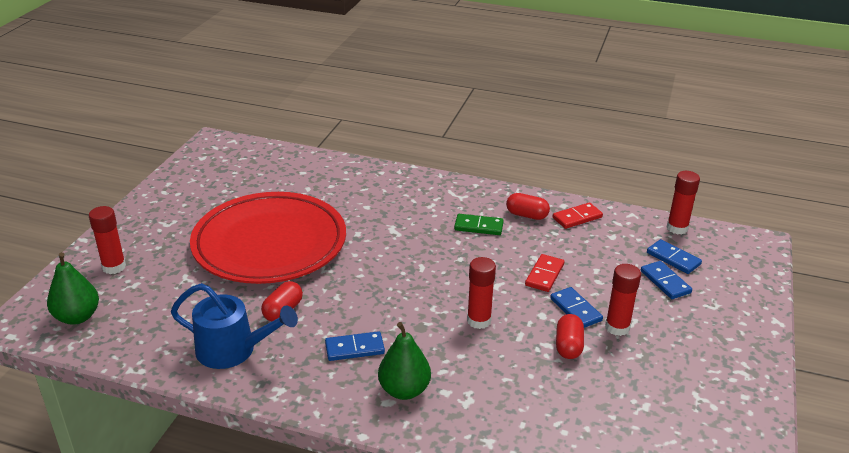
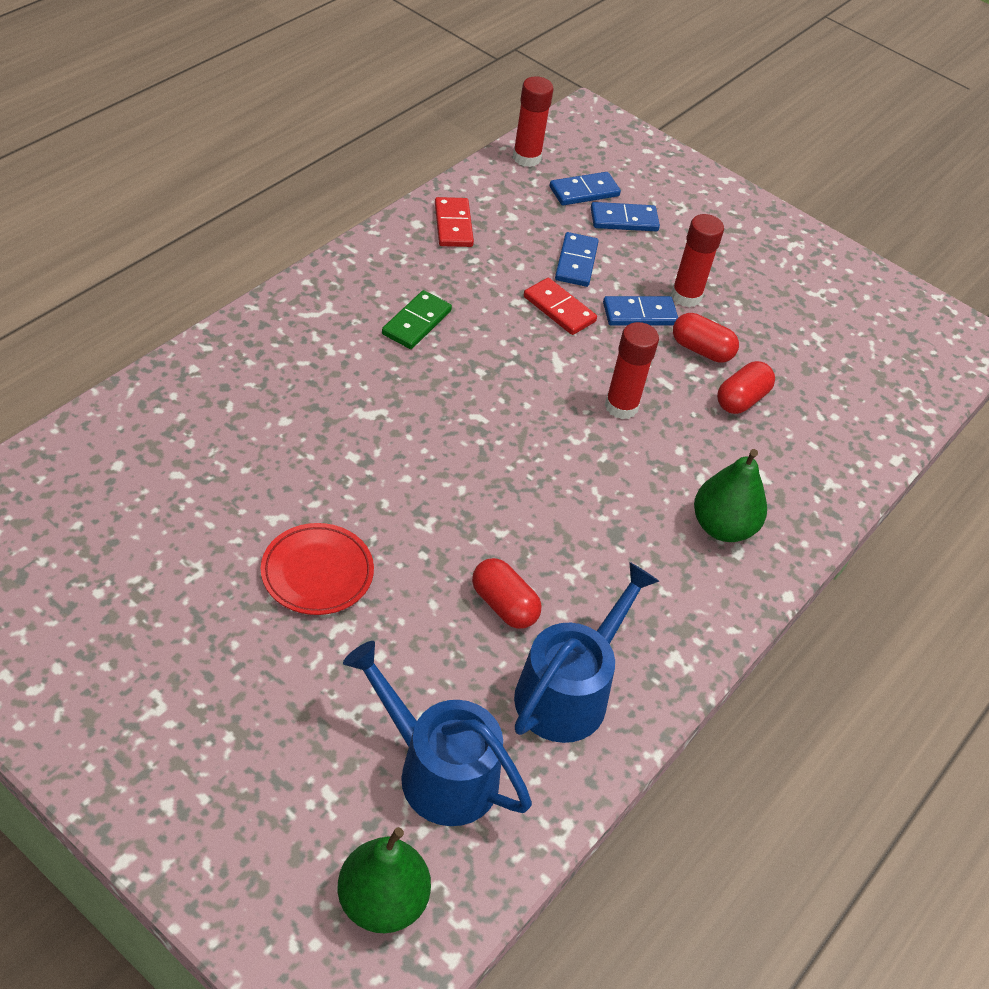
camera: 75 degrees left, 15 degrees up
(114, 267) = (255, 819): red glue stick -> none
(160, 315) = (438, 771): none -> blue watering can
(270, 244) = (317, 573): red plate -> red plate, size x0.41
(354, 348) = (623, 549): blue domino -> blue domino (576, 262)
(527, 215) = (418, 266): red capsule -> red capsule (741, 399)

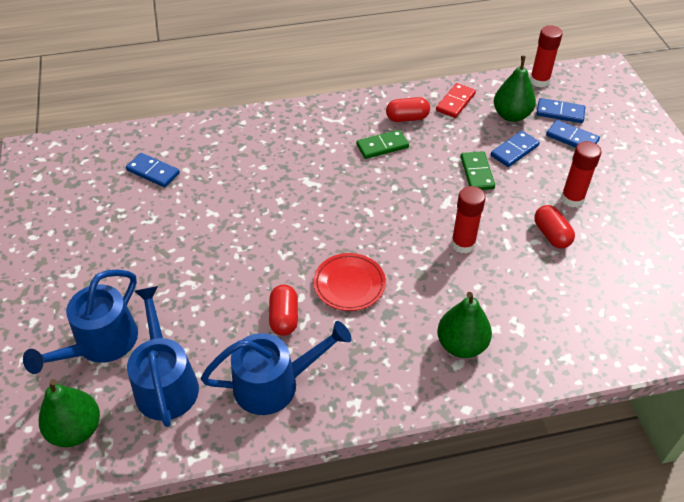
camera: 45 degrees right, 0 degrees up
(301, 774) = (101, 343): none -> blue watering can
(317, 573) = (204, 250): red plate -> red plate (349, 284)
(534, 217) = (511, 115): none -> green pear
(559, 309) = (477, 173): red domino -> green domino
(639, 314) = (528, 196): blue domino -> blue domino (153, 172)
(741, 399) = (551, 276): red capsule -> red capsule (407, 118)

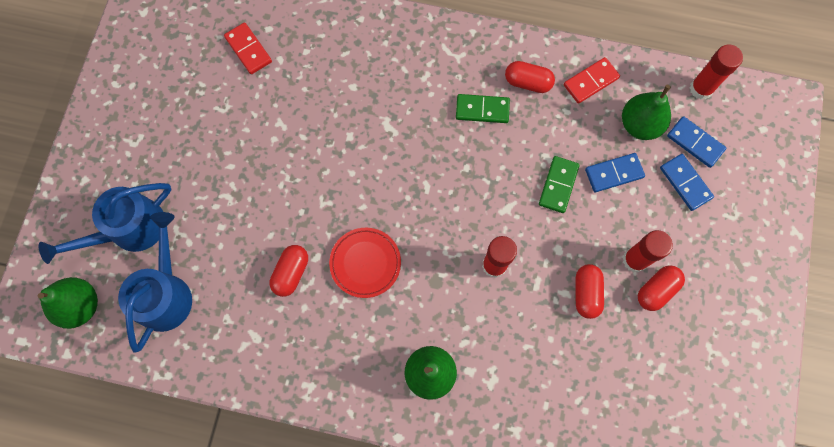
camera: 25 degrees right, 25 degrees up
(153, 172) = (248, 49): blue domino -> red domino
(274, 384) = (252, 337): blue watering can -> none
(604, 212) = (656, 290): none -> red capsule

